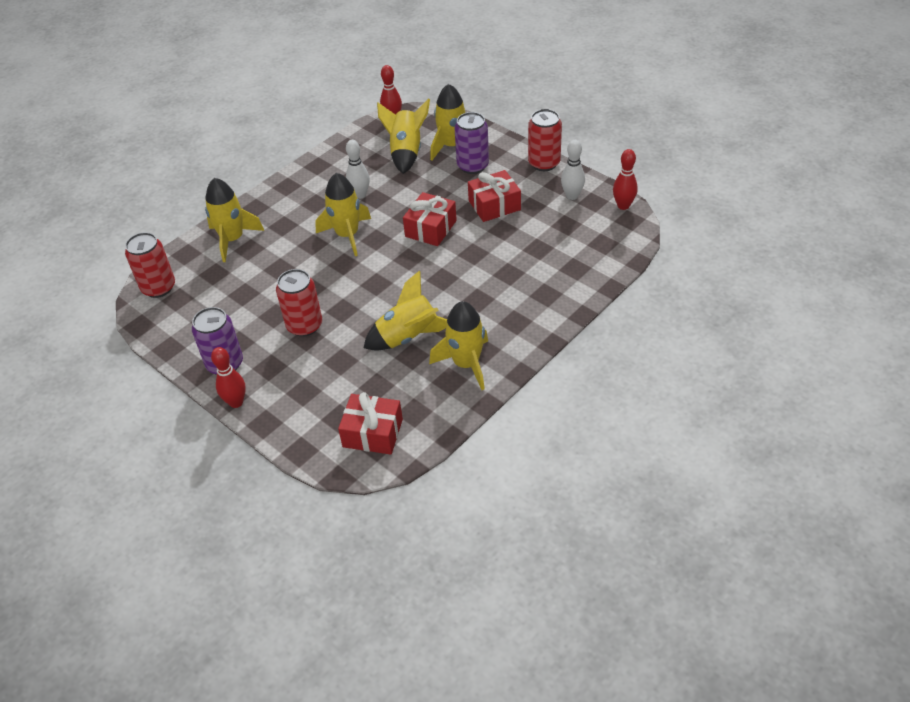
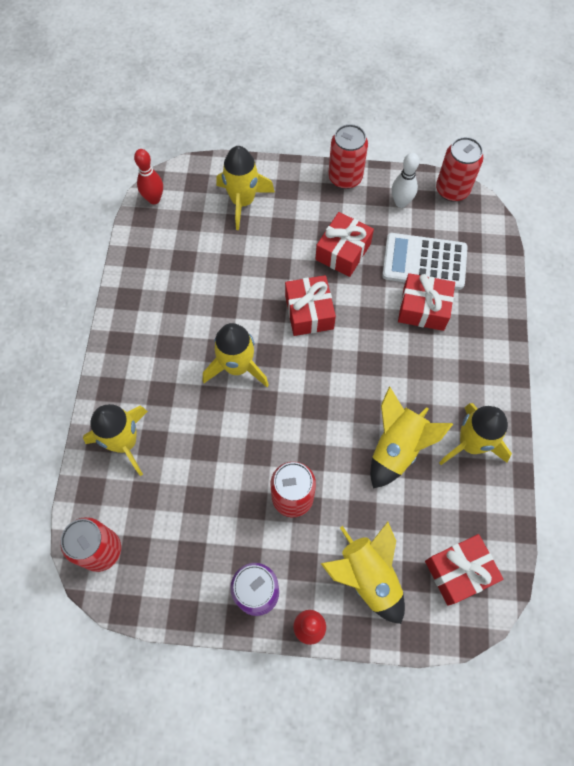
camera: 40 degrees left, 20 degrees up
(360, 195) = (205, 311): white bowling pin -> none
(406, 152) = (205, 234): yellow rocket -> yellow rocket (367, 577)
(472, 166) = (283, 216): purple can -> none
(519, 266) = (423, 308): none -> red gift
(551, 239) = (424, 262): none -> white calculator
(623, 206) = (452, 190): red bowling pin -> red can

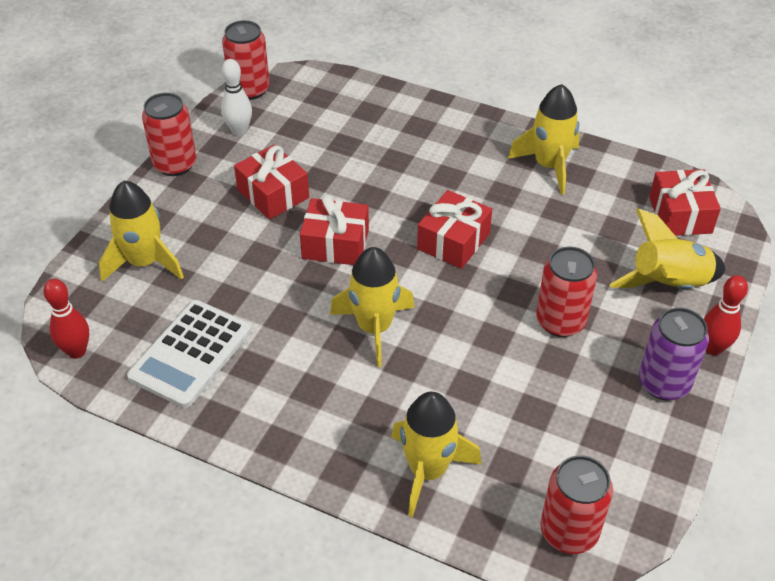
camera: 70 degrees left, 20 degrees down
(397, 447) = (533, 220): yellow rocket -> none
(423, 308) = (381, 153): red gift -> red gift (453, 241)
(424, 262) = (325, 136): white calculator -> white calculator (191, 354)

